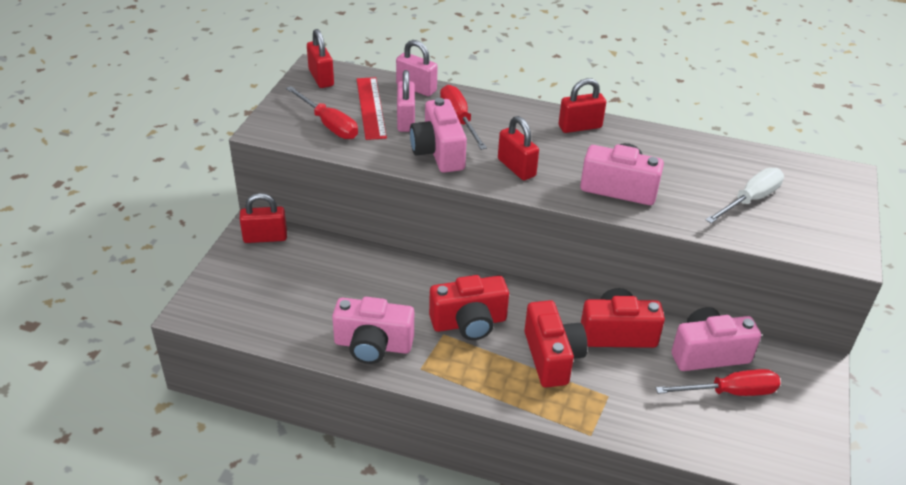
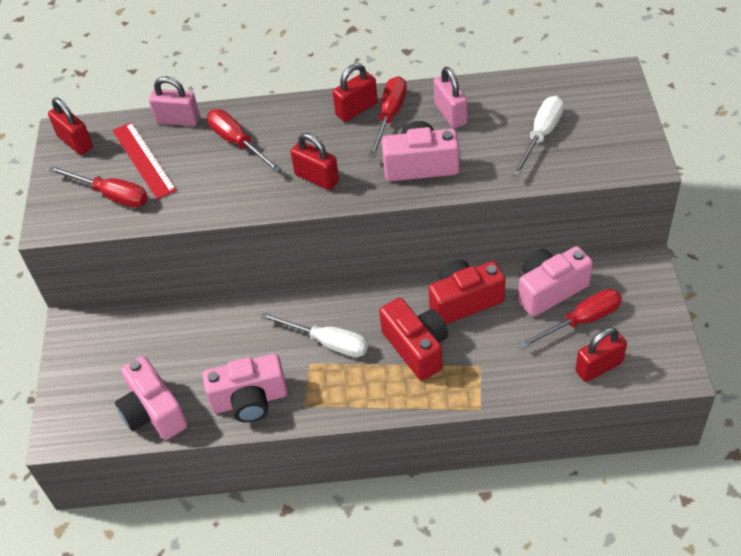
camera: 15 degrees left, 10 degrees up
(265, 237) = (90, 328): red padlock -> red padlock (599, 367)
(406, 120) = (186, 162): pink padlock -> pink padlock (450, 114)
(438, 152) = (235, 188): pink camera -> pink camera (153, 412)
(469, 323) = (328, 342): red camera -> white screwdriver
(608, 141) = (390, 116): none -> red screwdriver

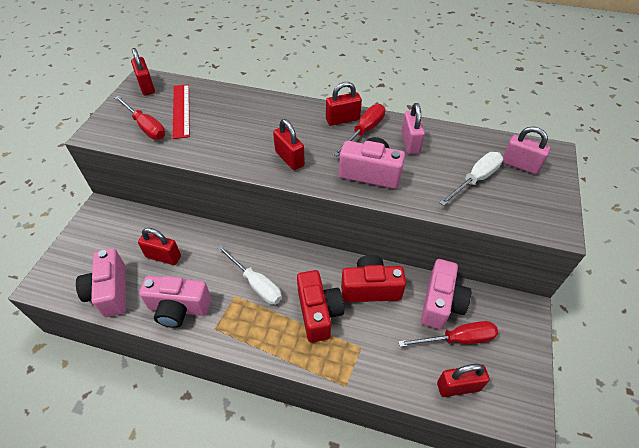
camera: 15 degrees right, 0 degrees up
(178, 120) = (219, 92): pink padlock -> pink padlock (520, 165)
(195, 351) = (163, 257): none -> red padlock
(237, 142) = (248, 117): red screwdriver -> none
(549, 290) = (441, 303): pink camera -> pink camera turned 120 degrees clockwise

